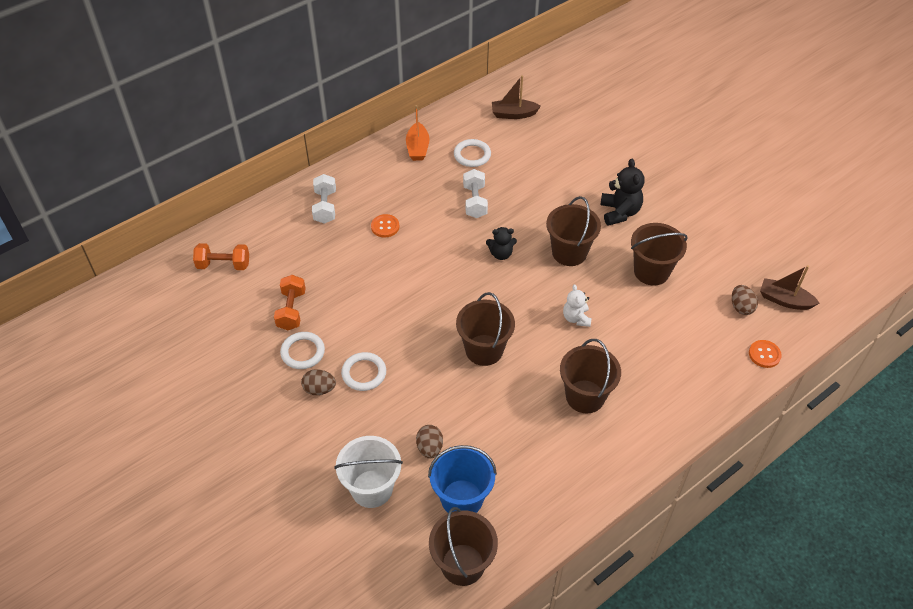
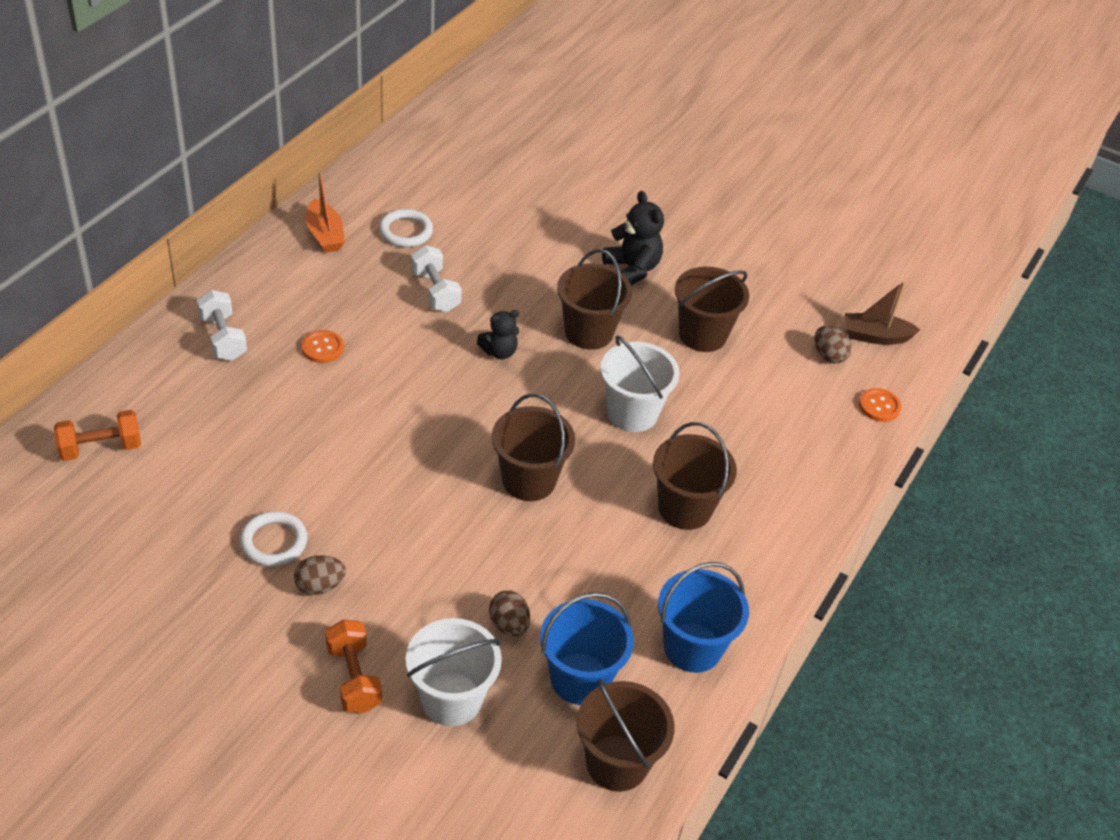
camera: 25 degrees left, 5 degrees down
(291, 310) = (232, 488): orange dumbbell -> orange dumbbell (354, 678)
(364, 373) = (375, 549): white ring -> none
(513, 114) = (440, 169): brown boat -> none
(548, 498) = (692, 647): none -> blue bucket
(576, 318) = (632, 413): white teddy bear -> white bucket

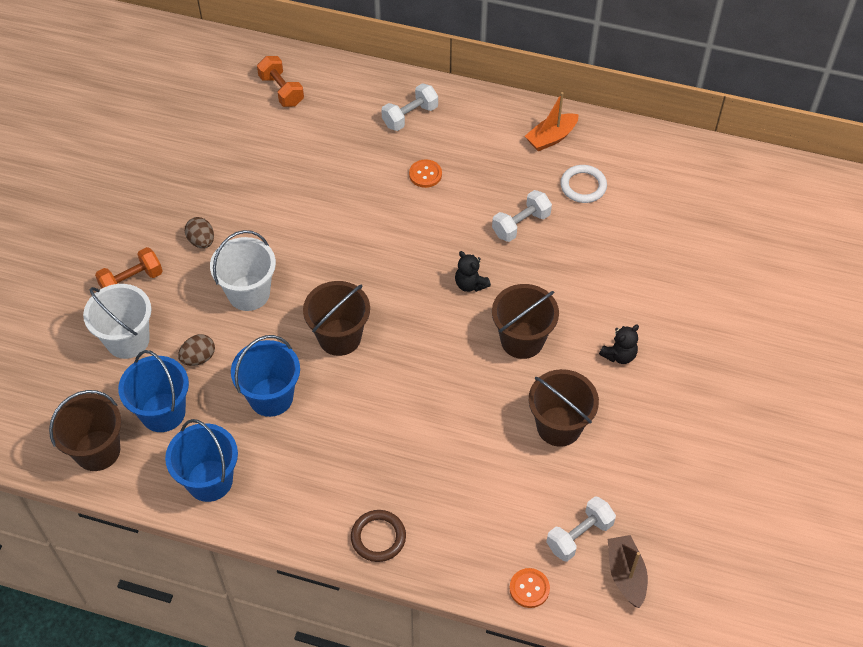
camera: 80 degrees right, 10 degrees up
(274, 542) = (231, 205): white ring -> none
(592, 563) = (271, 397): none -> blue bucket
(632, 269) = (619, 355): black teddy bear -> black teddy bear, size x0.65
(632, 413) = (439, 391): white bucket -> white bucket (249, 293)
(685, 508) = (347, 450): brown bucket -> none
(800, 508) = (378, 537): none -> brown ring
(828, 355) = (579, 535): brown egg -> white dumbbell

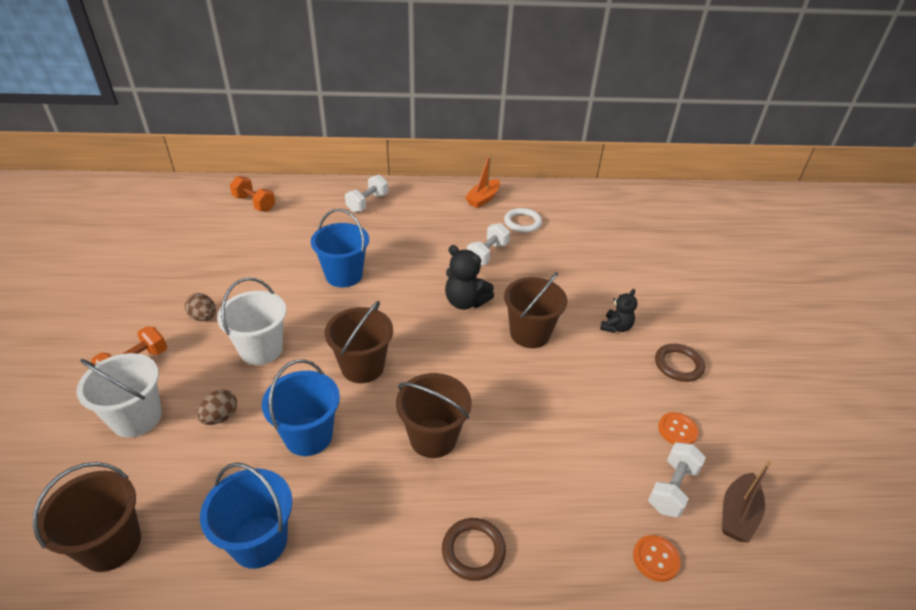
camera: 20 degrees left, 15 degrees down
(163, 412) = (189, 481): blue bucket -> blue bucket (344, 275)
(425, 174) = (394, 236): orange button -> orange button (677, 430)
(470, 284) = (465, 302): black teddy bear -> black teddy bear, size x1.54
(559, 426) = (598, 394): brown bucket -> brown bucket (433, 438)
(626, 574) = (737, 514): brown boat -> brown boat turned 120 degrees counterclockwise
(661, 416) = (678, 365): none -> brown ring

